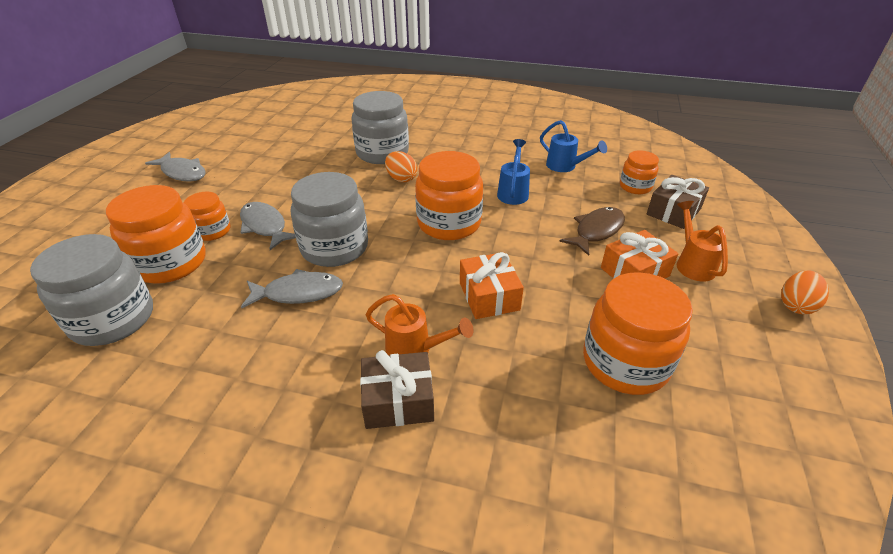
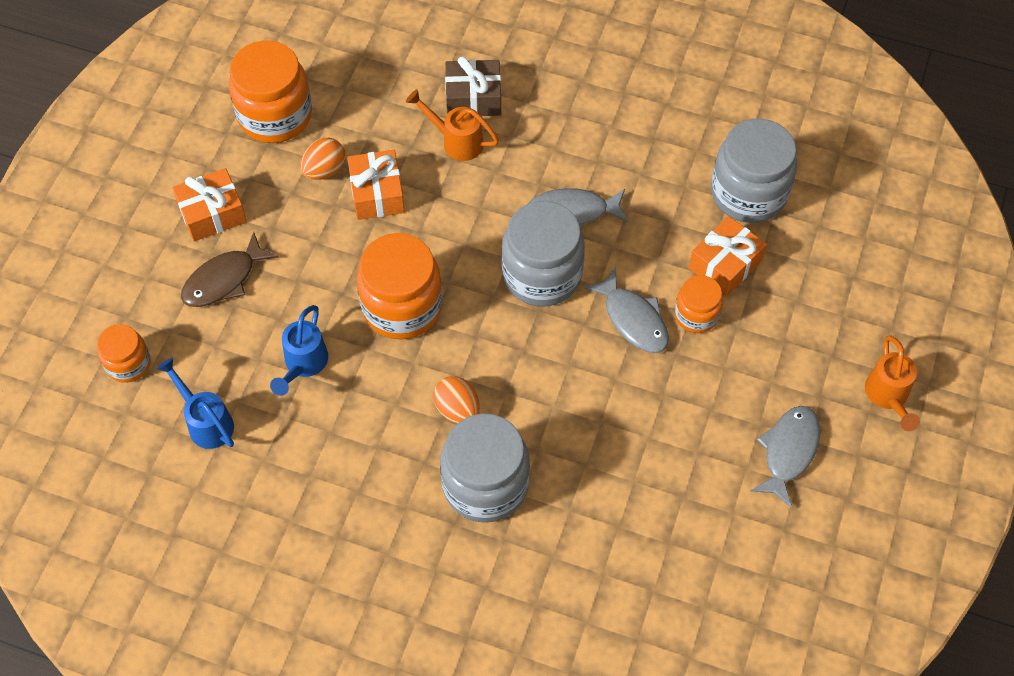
camera: 175 degrees left, 20 degrees up
(170, 263) = (725, 264): orange jar -> orange gift
(182, 173) = (788, 452): grey fish -> grey fish turned 75 degrees clockwise
(673, 212) = (108, 307): brown gift -> none
(692, 263) = (142, 221): orange watering can -> orange watering can (888, 397)
(796, 305) = (77, 160): orange egg -> orange egg (324, 170)

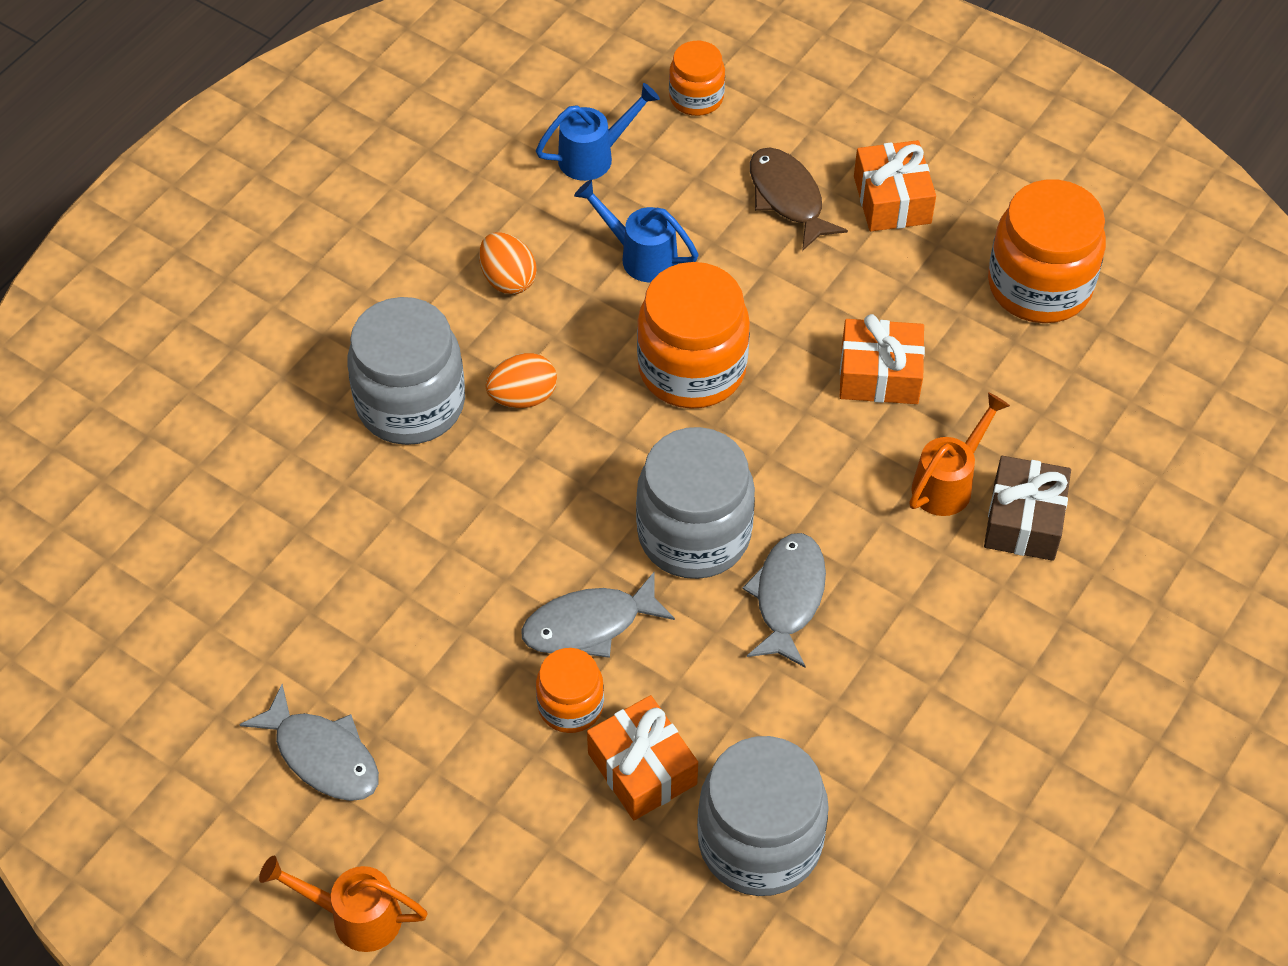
camera: 105 degrees right, 5 degrees down
(324, 170) = (933, 324): orange egg -> orange egg (508, 279)

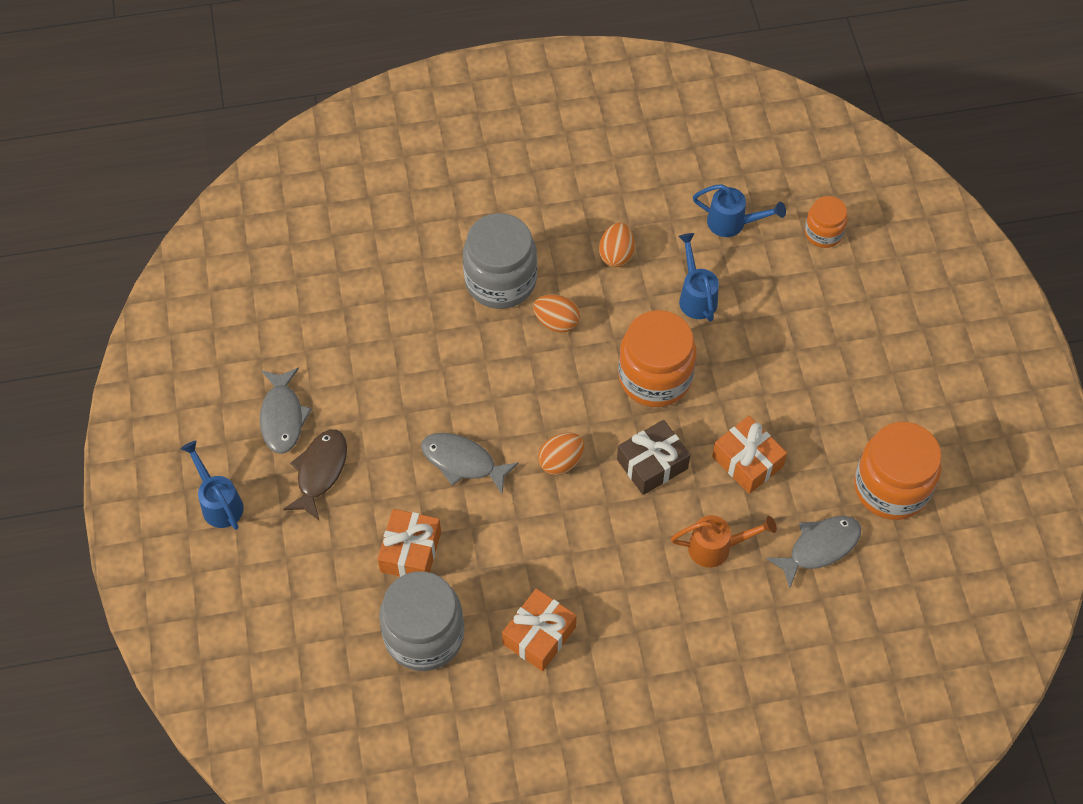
camera: 45 degrees right, 5 degrees up
(354, 916) = (219, 502): orange watering can -> blue watering can
(570, 705) = (412, 492): orange jar -> none
(694, 534) = (561, 461): grey jar -> orange egg
(788, 198) = (809, 327): brown fish -> brown fish (320, 471)
(788, 597) = (570, 532): grey fish -> grey fish (819, 547)
(892, 200) = (865, 374): orange gift -> orange gift (539, 635)
(1023, 520) = (733, 601): brown gift -> brown gift (652, 464)

